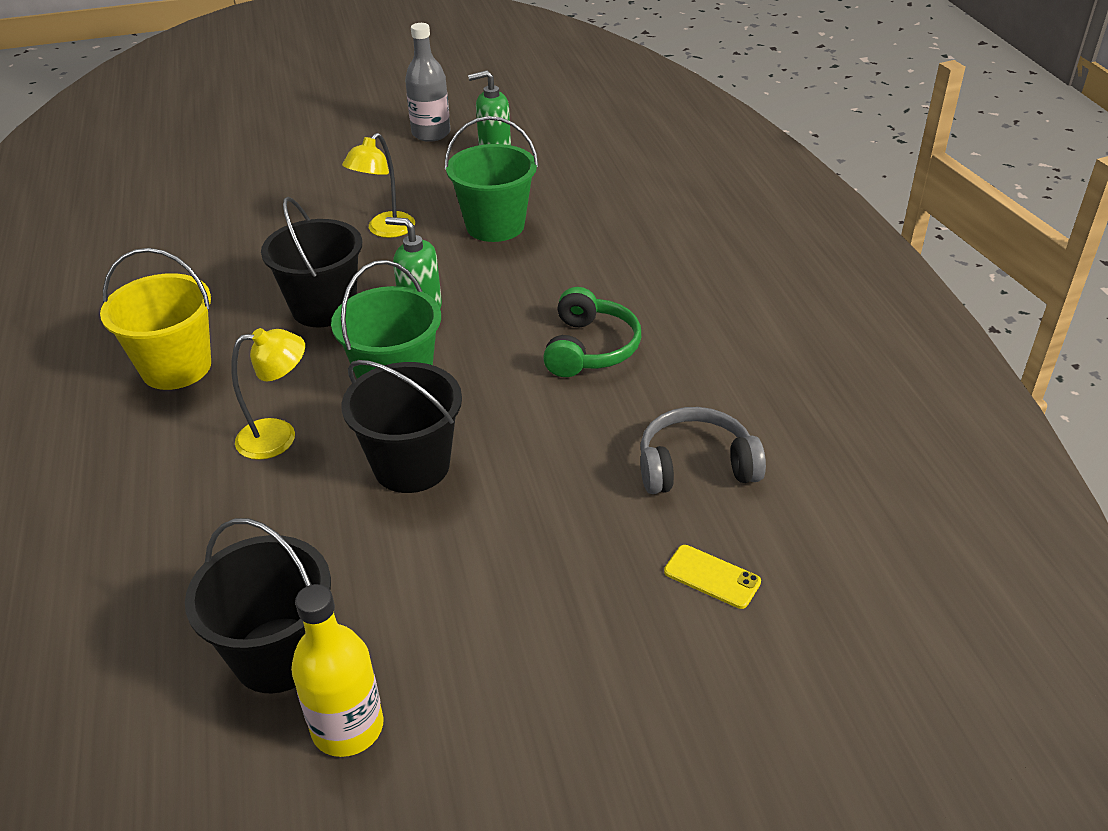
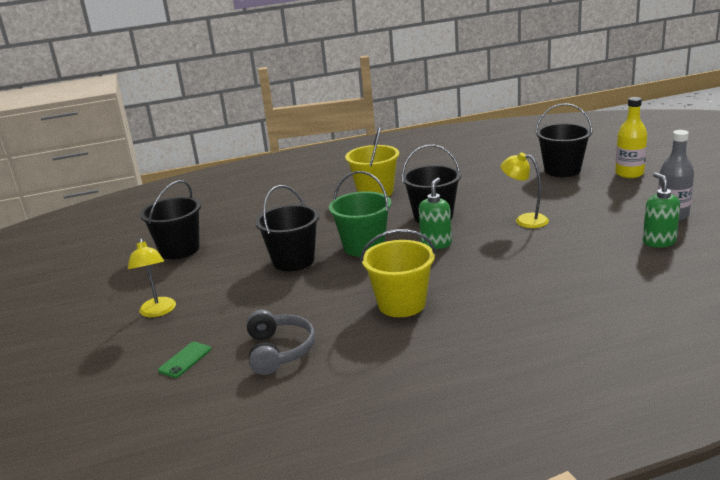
camera: 90 degrees right, 15 degrees down
(235, 183) = (562, 170): none -> black bucket
(279, 437) = (320, 225): yellow lamp -> yellow lamp (158, 312)
(347, 727) = (135, 270): yellow bottle -> yellow bottle (629, 173)
(495, 226) = (546, 255): green bucket -> none
(590, 348) = (401, 304): green headphones -> yellow bucket
(712, 577) = (185, 360): yellow phone -> green phone

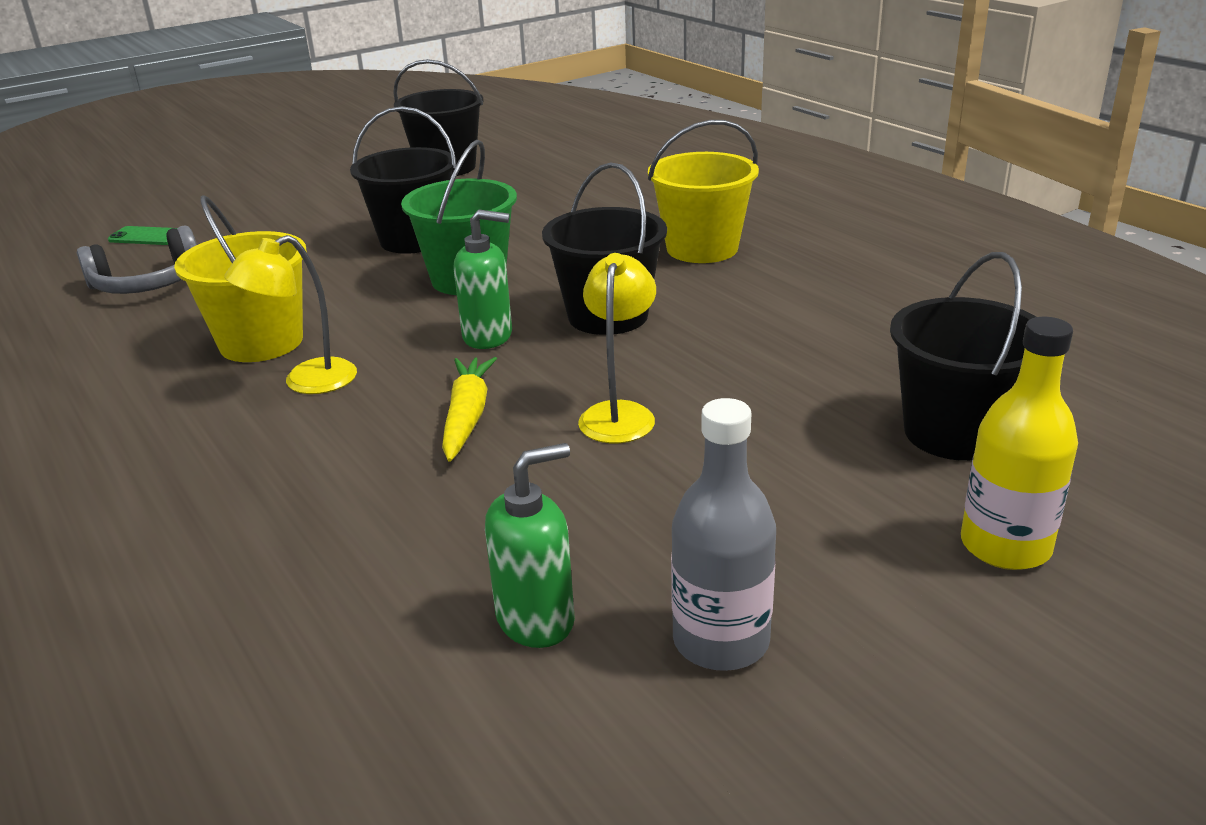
camera: 70 degrees right, 5 degrees up
(158, 312) = (271, 197): yellow lamp -> yellow lamp (306, 382)
(513, 250) = (467, 417): none -> yellow carrot

